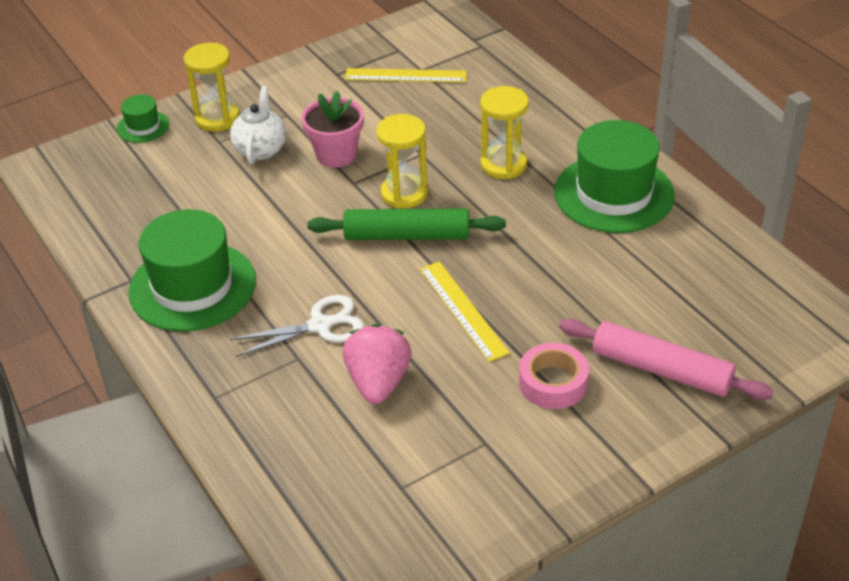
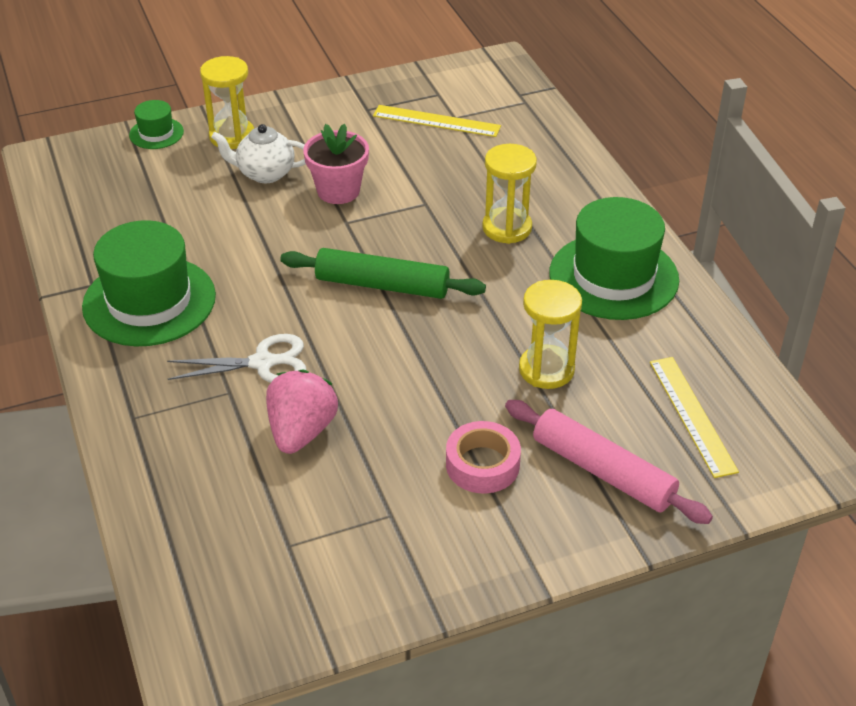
camera: 10 degrees right, 0 degrees up
(261, 149) = (264, 173): white teapot -> white teapot turned 105 degrees counterclockwise
(404, 193) = (394, 241): yellow hourglass -> yellow hourglass (546, 369)
(463, 310) = (414, 372): yellow ruler -> yellow ruler (692, 415)

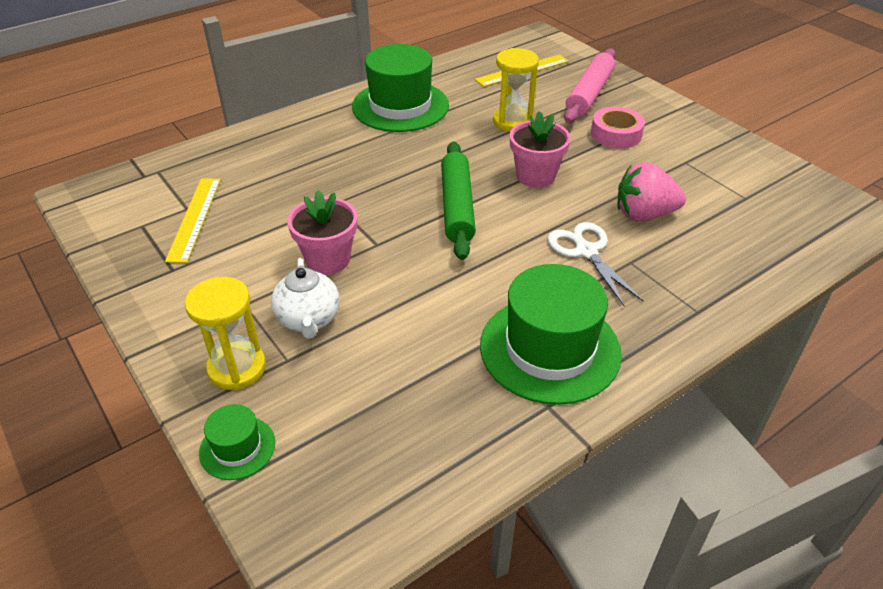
camera: 105 degrees left, 0 degrees up
(415, 360) = (535, 176): none -> pink flower pot
(507, 228) = (357, 157): yellow hourglass -> none

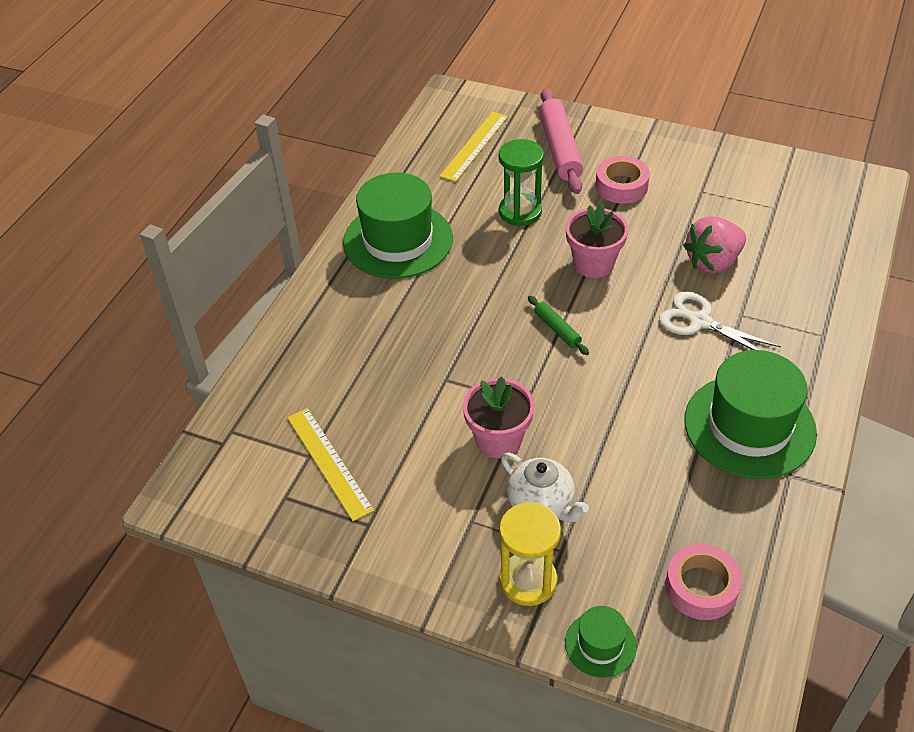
camera: 30 degrees left, 5 degrees up
(369, 452) = (701, 587): none -> pink tape
(457, 207) = (557, 329): green rolling pin -> green rolling pin, size x0.50
(512, 121) = (520, 212): yellow hourglass -> green hourglass

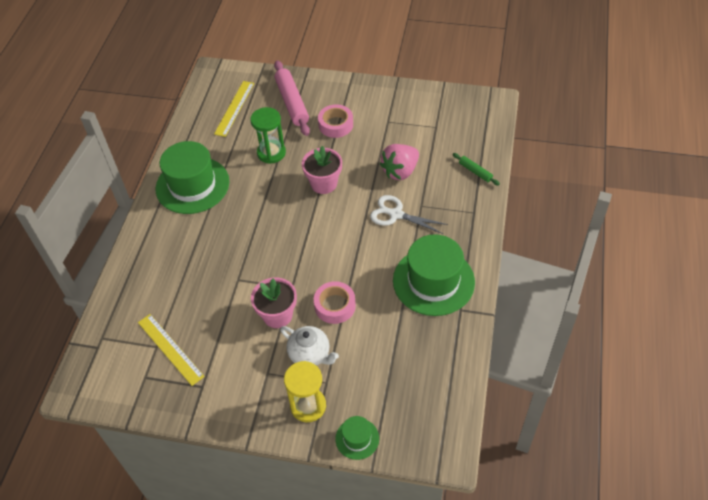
camera: 10 degrees left, 5 degrees up
(557, 329) = (306, 233): green rolling pin -> green rolling pin (475, 172)
(701, 587) = (414, 391): pink tape -> pink tape (335, 306)

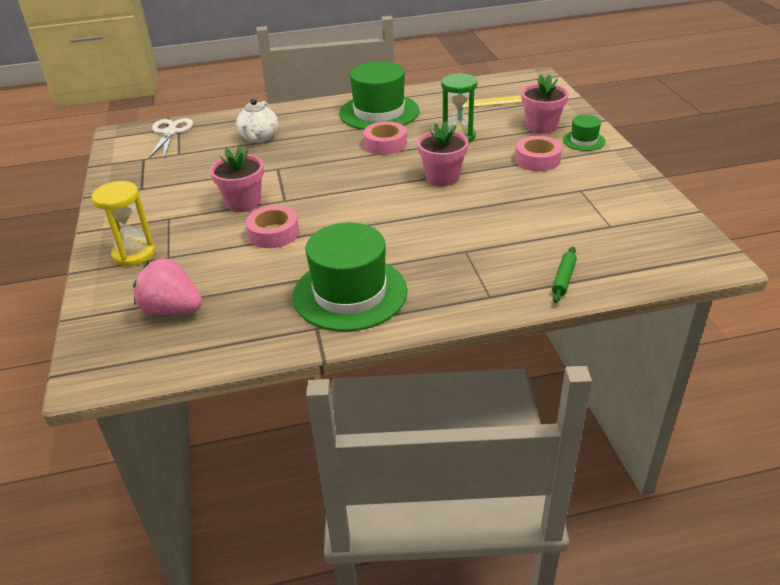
camera: 65 degrees right, 15 degrees down
(170, 349) = (178, 160): yellow ruler -> none
(250, 199) = (385, 144): none -> pink tape
(292, 103) = (541, 126): pink rolling pin -> pink flower pot
(310, 355) = (200, 236): white teapot -> white teapot (259, 138)
(357, 438) = (98, 298): green hat -> green hat (583, 141)
(396, 214) = (436, 236): white scissors -> white scissors (170, 132)
(400, 171) = (508, 221): pink strawberry -> pink strawberry (172, 310)

